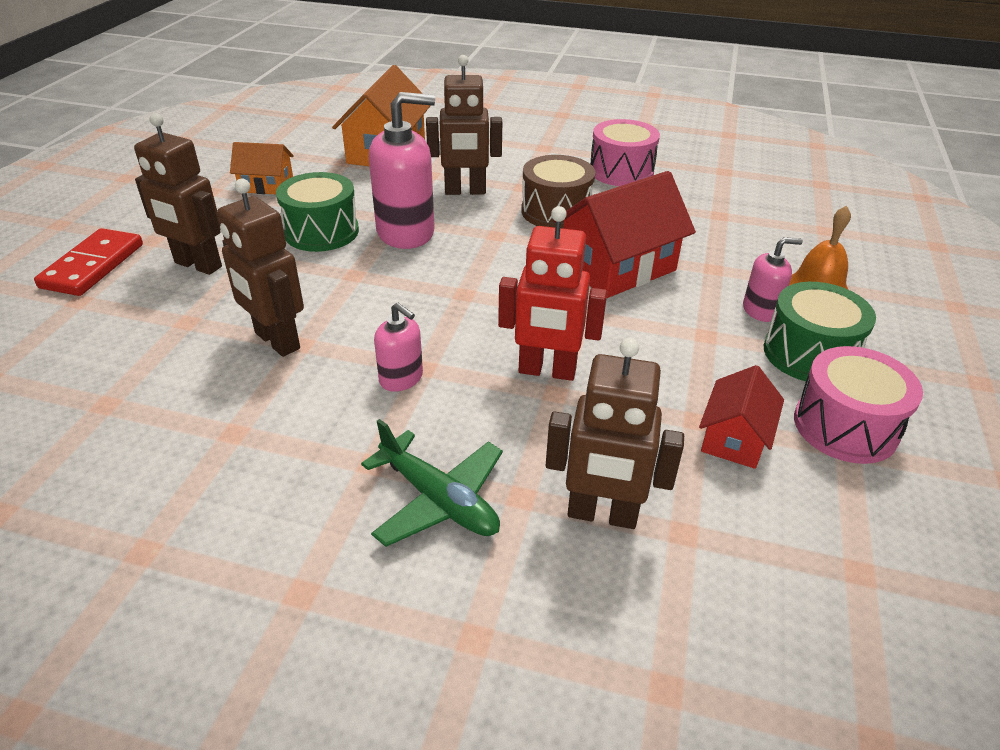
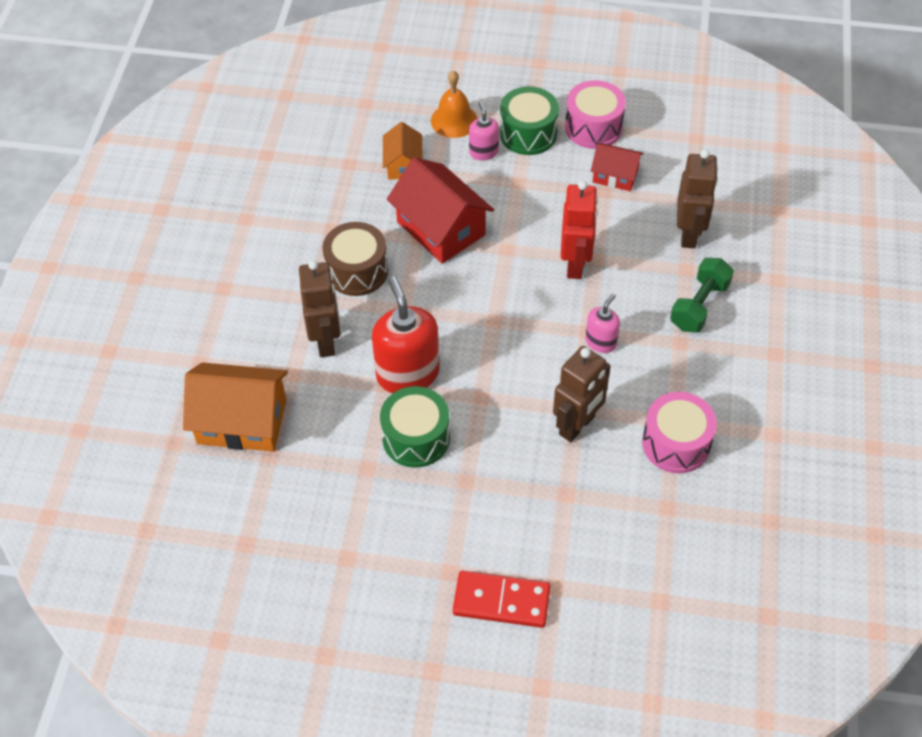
camera: 95 degrees left, 15 degrees up
(197, 265) = (486, 517): brown robot -> none
(266, 185) = (330, 510): orange house -> orange house (403, 164)
(406, 232) = (407, 374): pink soap dispenser -> red soap dispenser
(439, 500) = (699, 306): green plane -> green dumbbell
(621, 171) = (273, 227): pink drum -> pink drum (676, 443)

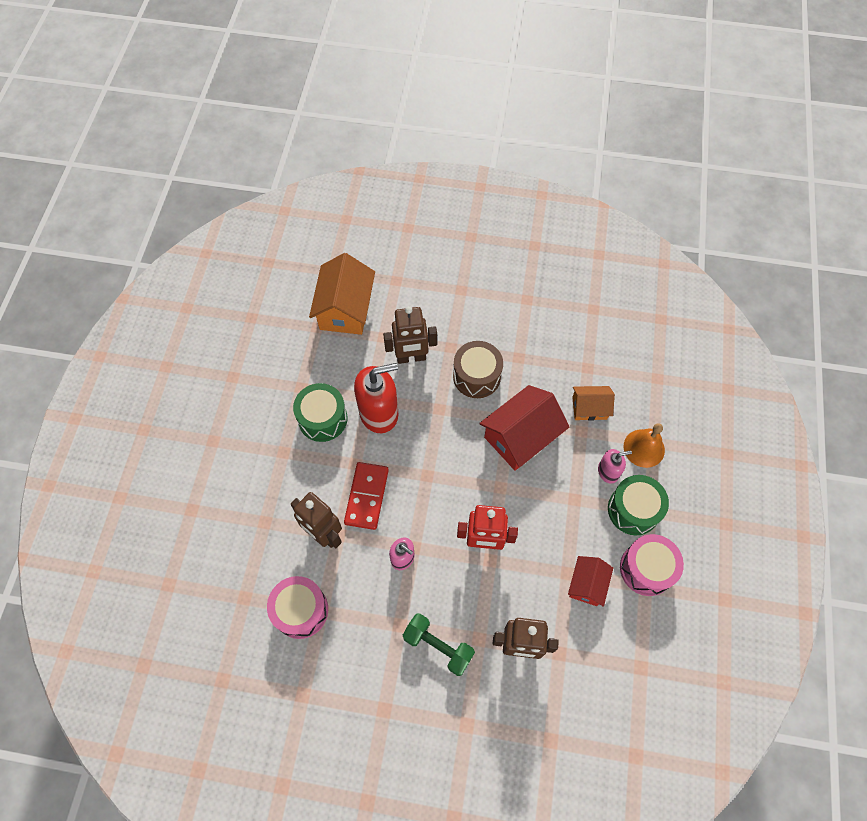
camera: 90 degrees right, 10 degrees up
(501, 601) = (186, 474): red domino -> red domino (367, 496)

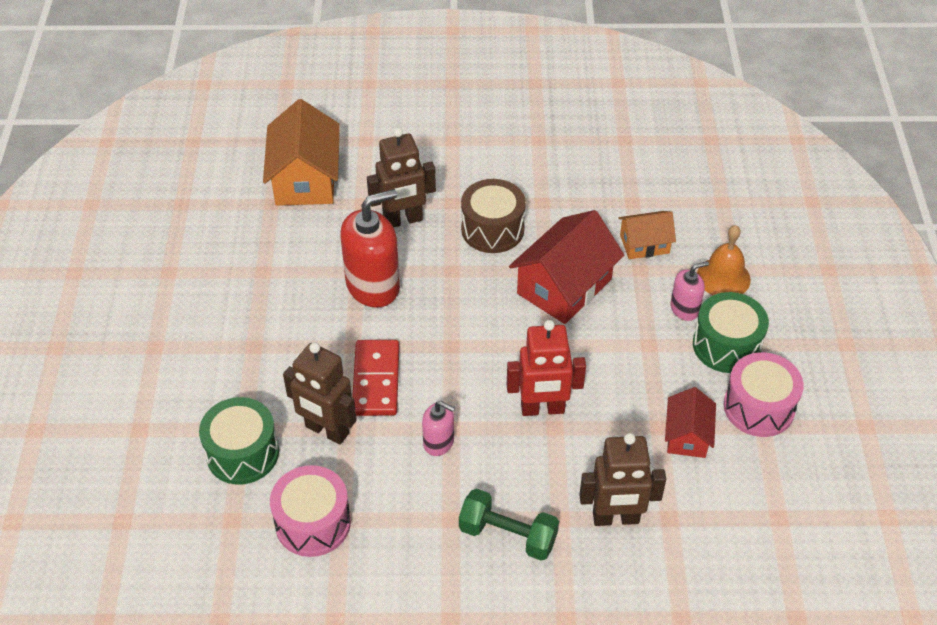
camera: 10 degrees left, 15 degrees down
(322, 419) = (299, 302): green drum -> green drum (242, 453)

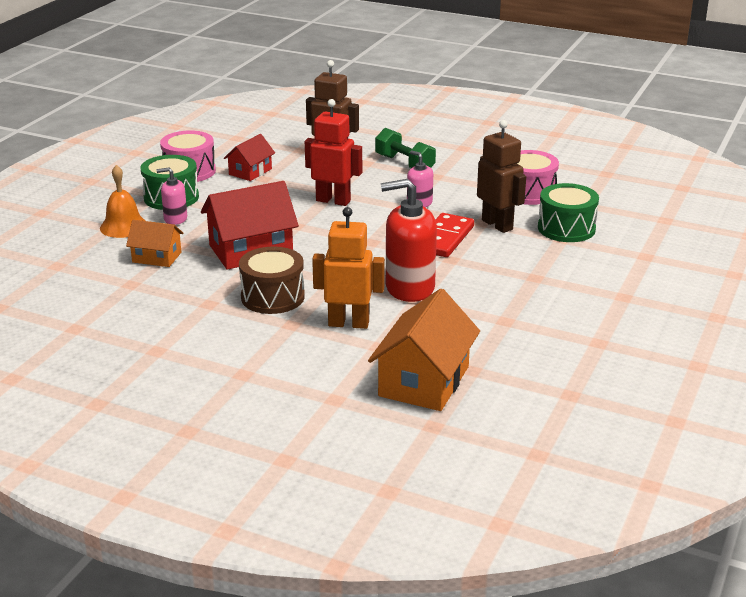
camera: 155 degrees left, 20 degrees down
(403, 220) = (348, 323): brown robot -> orange robot

